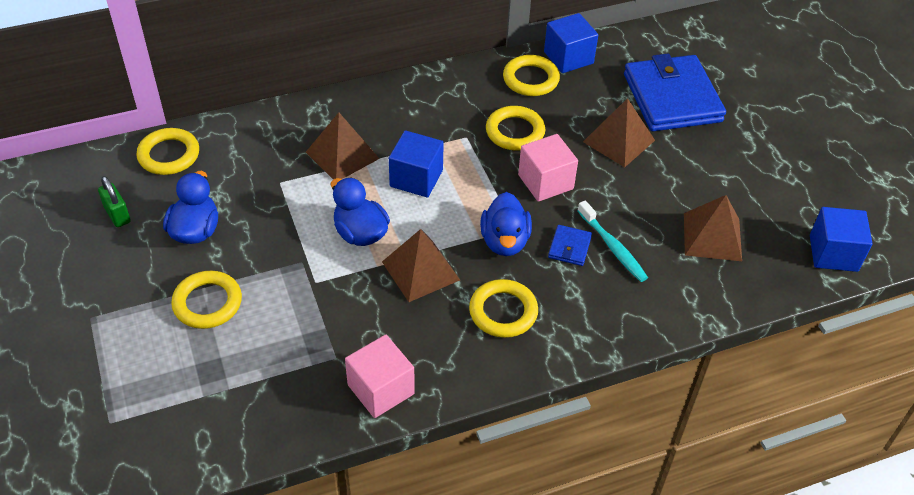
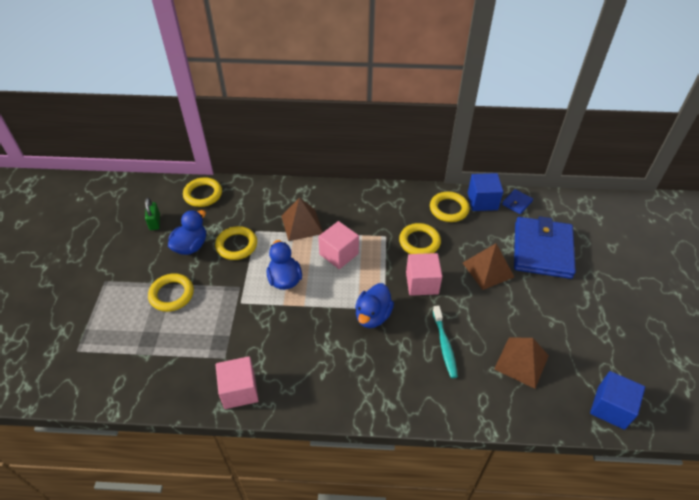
camera: 25 degrees right, 0 degrees up
(416, 178) = (339, 254): blue cube -> pink cube
(421, 270) = (308, 317): brown pyramid -> none
(503, 312) = (345, 365): yellow ring -> yellow ring (236, 245)
(569, 247) = (414, 335): blue wallet -> blue wallet (517, 203)

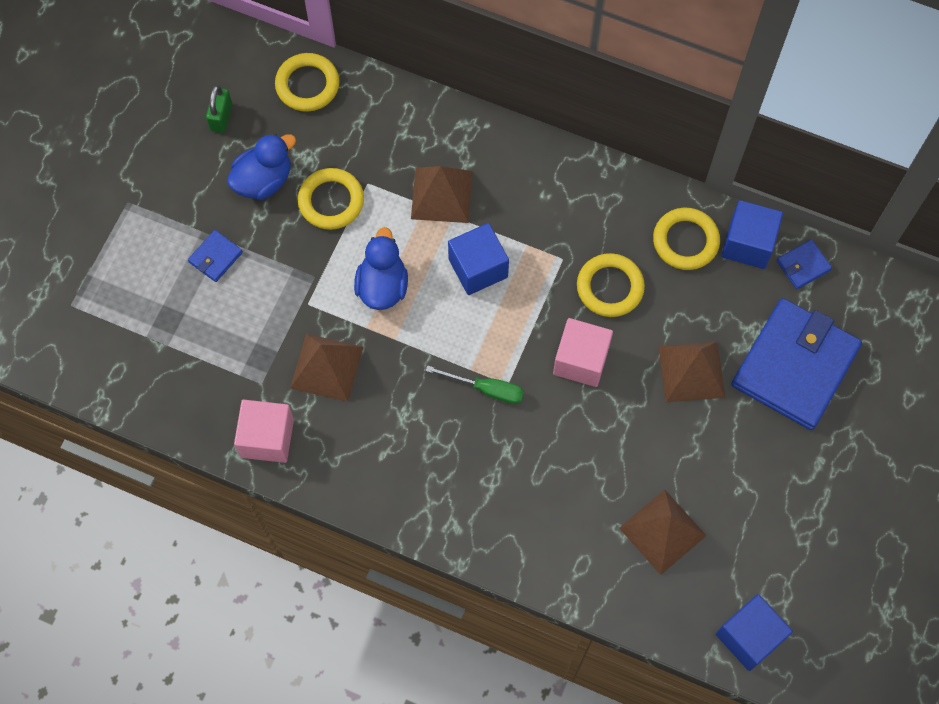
camera: 20 degrees right, 20 degrees up
(171, 294) = (215, 257): yellow ring -> blue wallet
(265, 335) = (326, 367): none -> brown pyramid
(339, 254) = (478, 268): pink cube -> blue cube
(373, 316) = (486, 389): blue duck -> green screwdriver
(444, 345) = (567, 469): turquoise toothbrush -> none

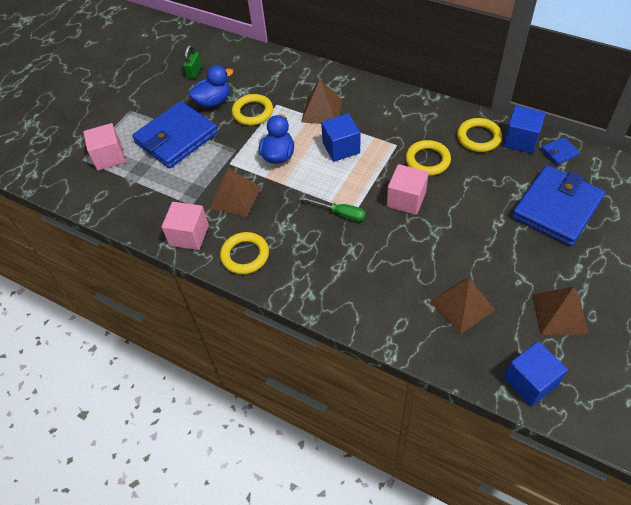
camera: 10 degrees right, 15 degrees down
(114, 298) = (109, 157): none -> pink cube
(215, 257) = (176, 138): blue wallet -> blue wallet, size x2.44
(307, 85) = (248, 58): yellow ring -> yellow ring (245, 255)
(691, 371) = (483, 208): brown pyramid -> brown pyramid (559, 313)

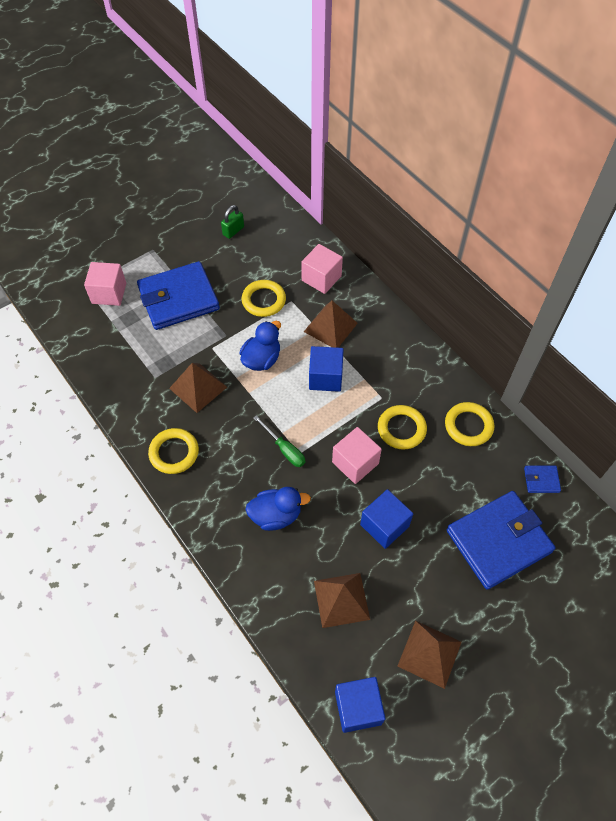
camera: 20 degrees right, 5 degrees up
(189, 235) = (136, 409): pink cube -> pink cube (321, 278)
(213, 101) = (233, 272): blue duck -> blue duck (276, 515)
(520, 140) = (510, 448): blue cube -> blue cube (384, 525)

